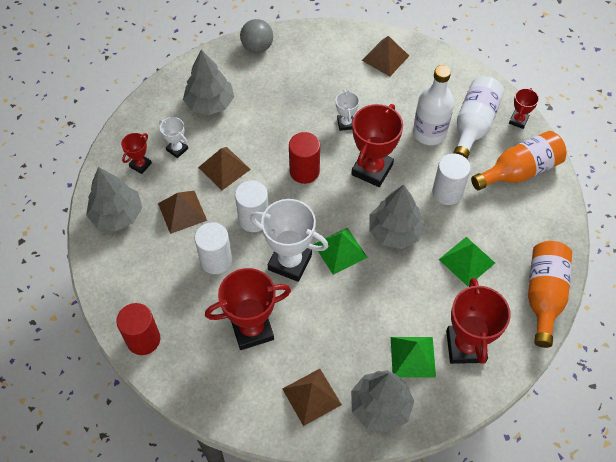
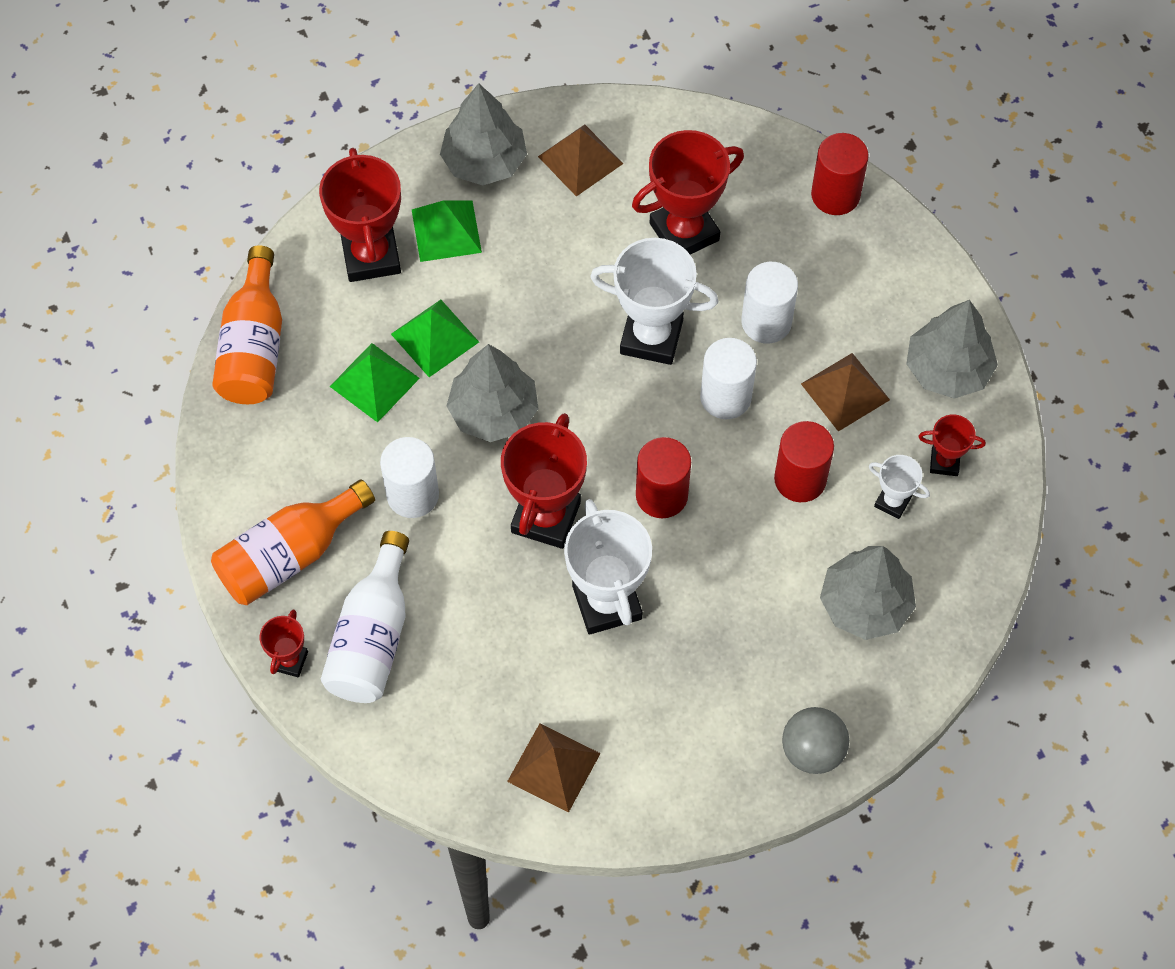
camera: 170 degrees right, 5 degrees up
(140, 165) = (944, 462): red trophy -> red trophy turned 75 degrees clockwise
(224, 168) = (800, 479): brown pyramid -> red cylinder
(340, 250) = (576, 367): green pyramid -> green pyramid (434, 338)
(345, 123) = (607, 602): white trophy -> white trophy, size x1.96
(429, 133) = (452, 607): white bottle -> none

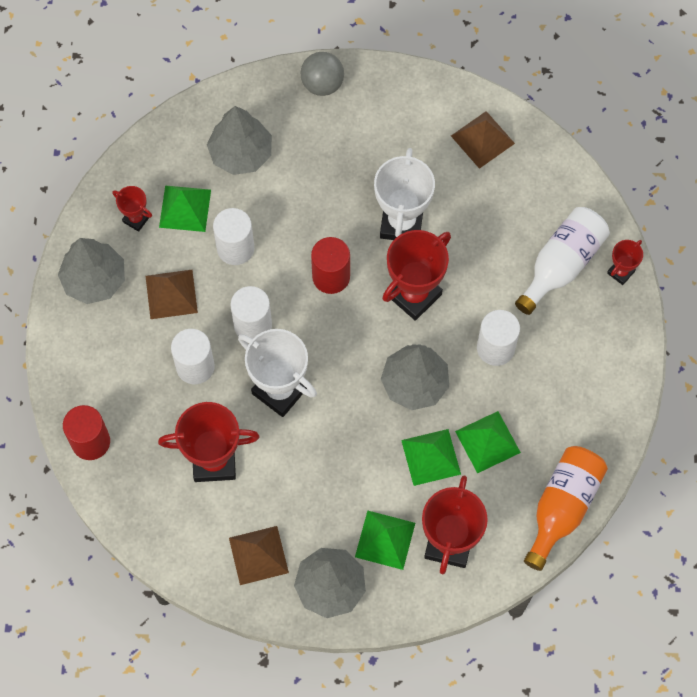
camera: 155 degrees left, 5 degrees up
(289, 555) = (595, 342): orange bottle -> none
(800, 479) = (235, 248): red cylinder -> white cylinder
(892, 502) = (185, 208): white trophy -> green pyramid

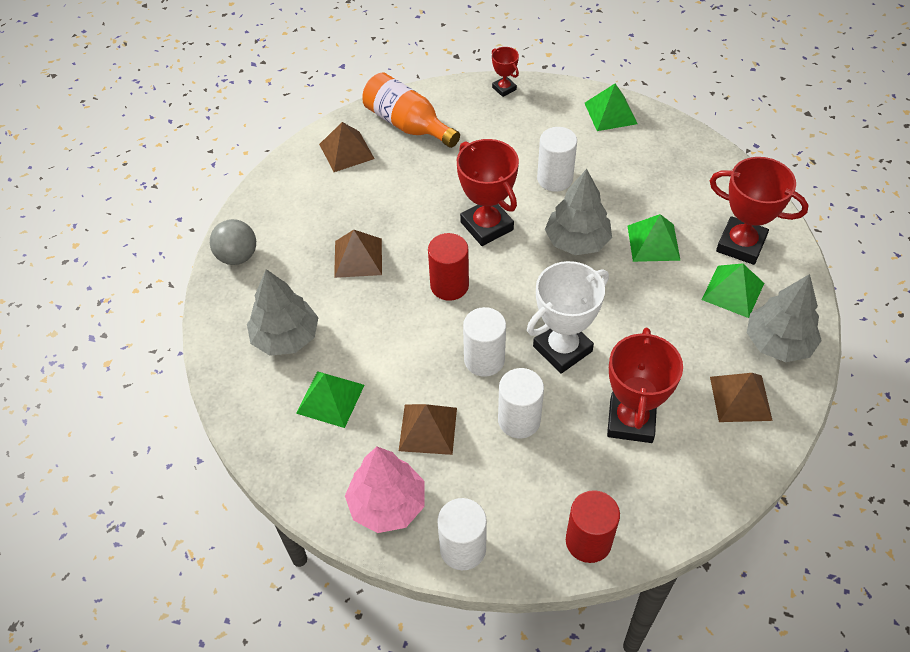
camera: 75 degrees left, 15 degrees down
(94, 279) = (387, 504): grey tree -> pink tree
(136, 219) = (326, 448): red trophy -> none
(235, 248) = (393, 360): white cylinder -> white cylinder (463, 548)
(346, 188) = (358, 257): none -> brown pyramid
(401, 223) = (410, 222): white trophy -> none
(487, 442) = (644, 200): green pyramid -> green pyramid (610, 113)
(561, 265) = (486, 122): white bottle -> none
(562, 507) = (713, 162): orange bottle -> orange bottle (408, 124)

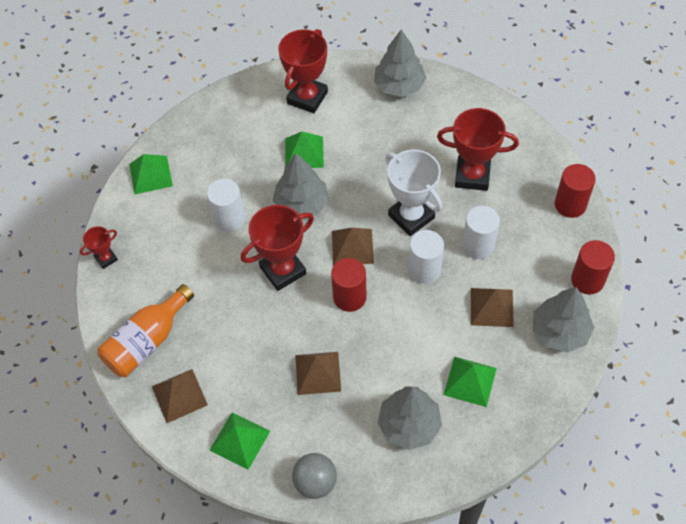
camera: 90 degrees left, 5 degrees up
(387, 504) = (559, 331): pink tree -> grey tree
(463, 548) = (587, 280): white cylinder -> red cylinder
(733, 291) = (353, 107): green pyramid -> green pyramid (240, 440)
(740, 398) = (448, 111): brown pyramid -> brown pyramid (352, 247)

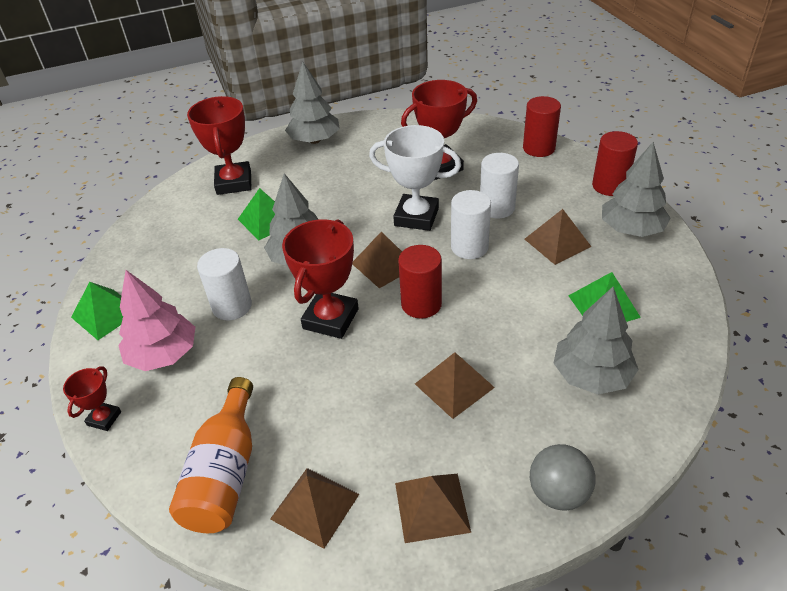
camera: 35 degrees left, 15 degrees down
(165, 232) = (163, 354): none -> pink tree
(240, 440) = (432, 507): green pyramid -> brown pyramid

